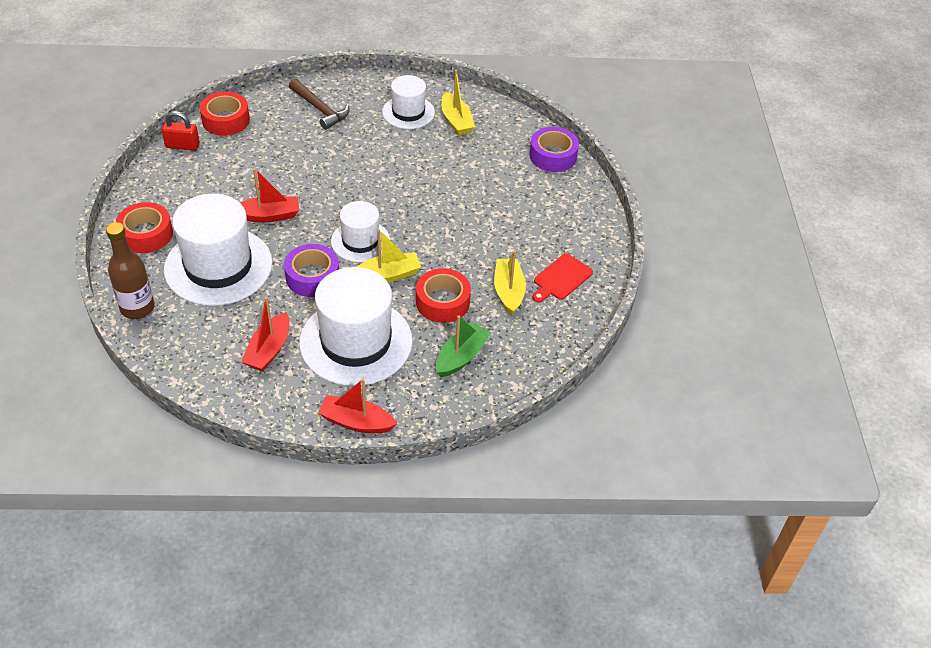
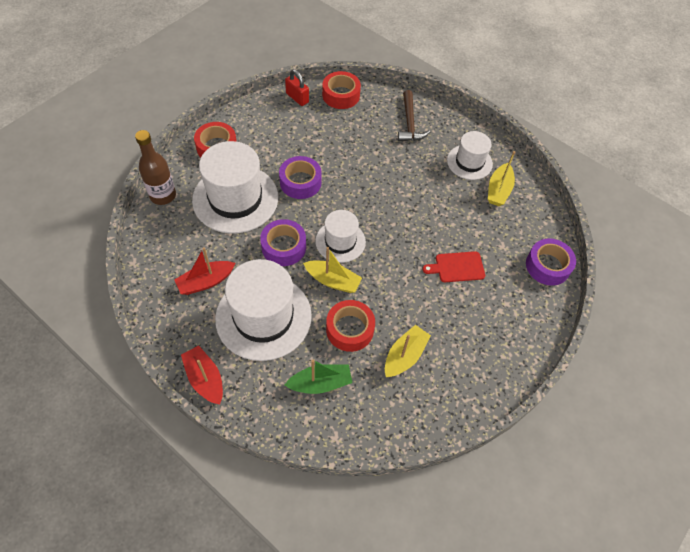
camera: 40 degrees right, 10 degrees up
(268, 216) = (300, 182): red boat -> purple tape
(561, 278) = (454, 374): red cutting board -> red cutting board (457, 267)

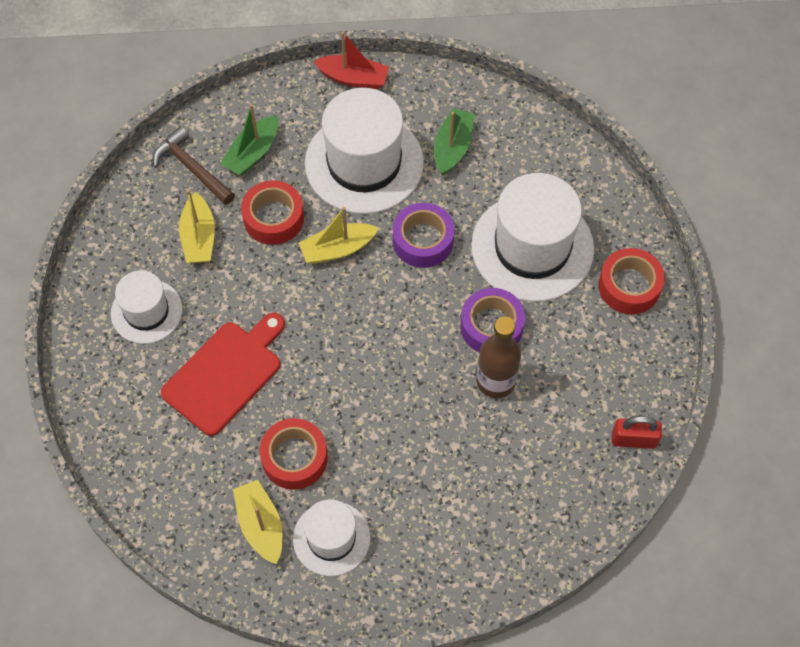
camera: 140 degrees right, 5 degrees up
(163, 195) = (603, 187): brown bottle -> brown bottle (495, 381)
(206, 282) = (452, 147): red boat -> green boat
(340, 241) = (374, 296): white hat -> white hat (146, 311)
(341, 95) = (589, 496): red tape -> red tape (294, 458)
(409, 123) = (460, 533): brown hammer -> brown hammer (192, 168)
(457, 267) = (225, 374): red cutting board -> red cutting board, size x1.63
(547, 266) = (125, 464): purple tape -> none

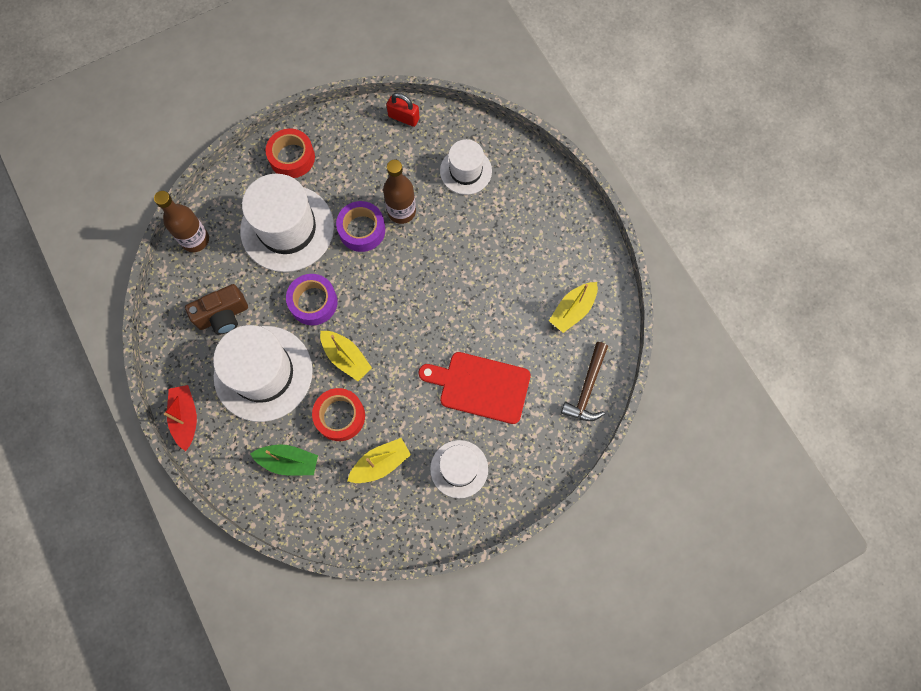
camera: 115 degrees left, 10 degrees up
(192, 168) = (322, 502): brown hammer -> brown hammer (587, 388)
(294, 458) = (517, 311): red tape -> none
(331, 538) = (558, 263): white hat -> white hat (465, 171)
(452, 147) = (223, 316): green boat -> brown camera
(562, 150) = (195, 239): none -> brown bottle
(633, 439) = (403, 117): red padlock -> red padlock turned 45 degrees counterclockwise

